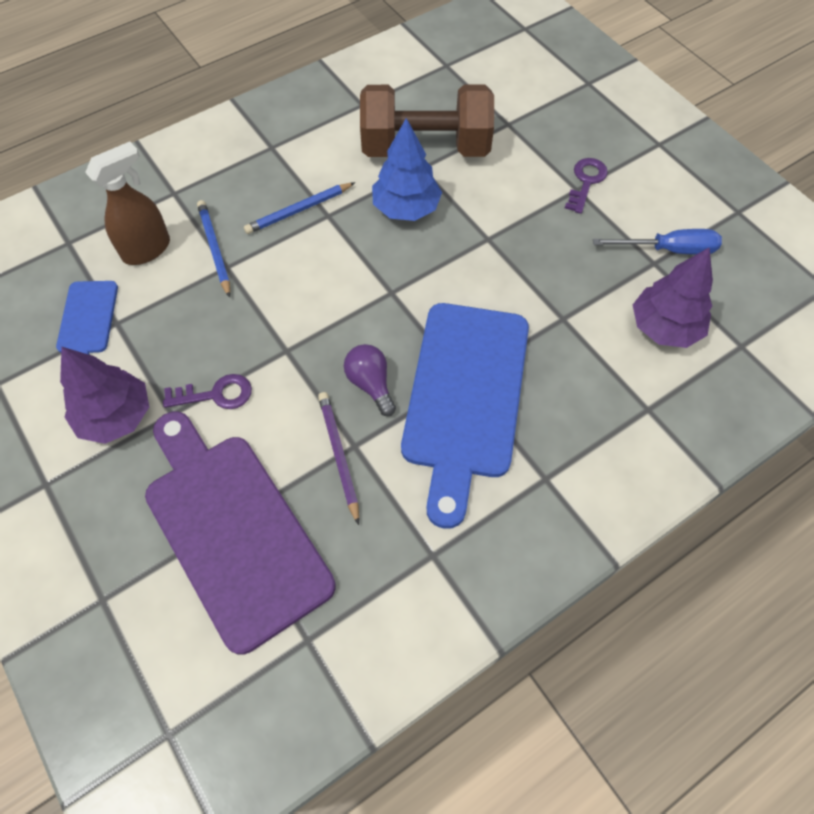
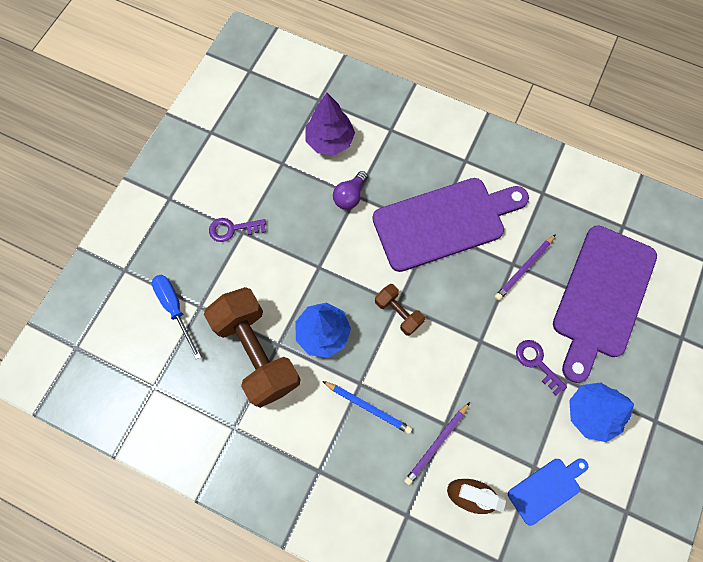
camera: 120 degrees left, 10 degrees up
(116, 416) = (591, 413): purple tree -> blue tree
(215, 249) = (436, 444): blue pencil -> purple pencil
(371, 384) = (470, 277): purple light bulb -> purple light bulb (350, 196)
(380, 286) = (398, 313): none -> brown dumbbell
(465, 396) = (444, 222): blue cutting board -> purple cutting board
(668, 250) = (267, 159): blue screwdriver -> blue screwdriver (175, 309)

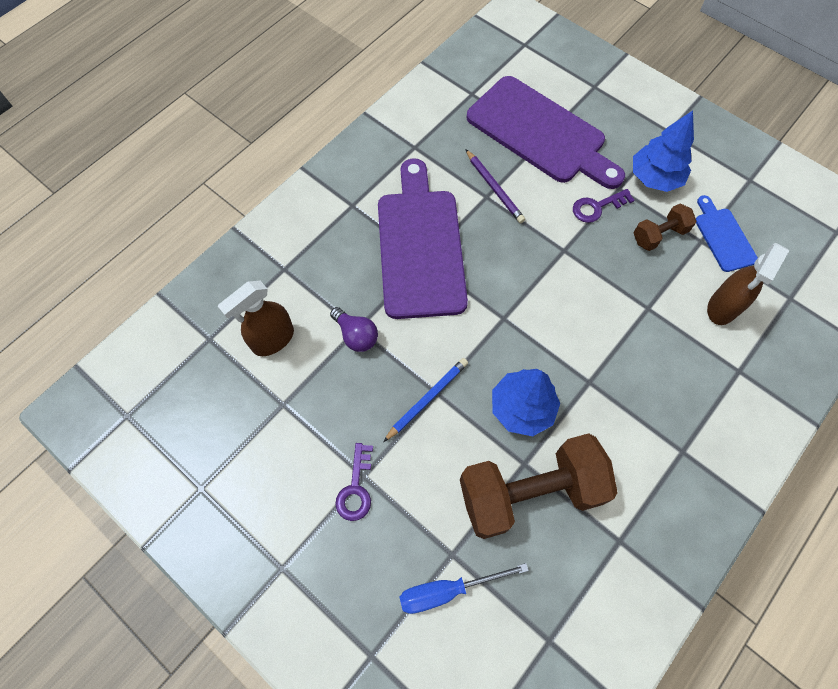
camera: 75 degrees left, 5 degrees down
(330, 140) = (272, 340): purple tree -> brown spray bottle
(368, 407) = (618, 380): blue pencil -> blue pencil (427, 399)
(398, 313) = (515, 321): brown dumbbell -> brown dumbbell (659, 235)
(436, 444) = (667, 322): purple pencil -> none

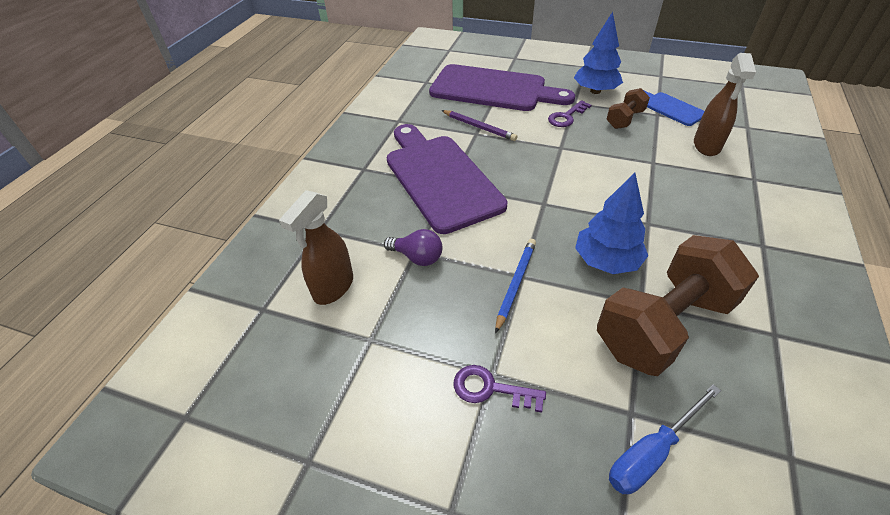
camera: 20 degrees left, 20 degrees down
(356, 488) = (490, 389): purple key -> purple key turned 120 degrees clockwise

